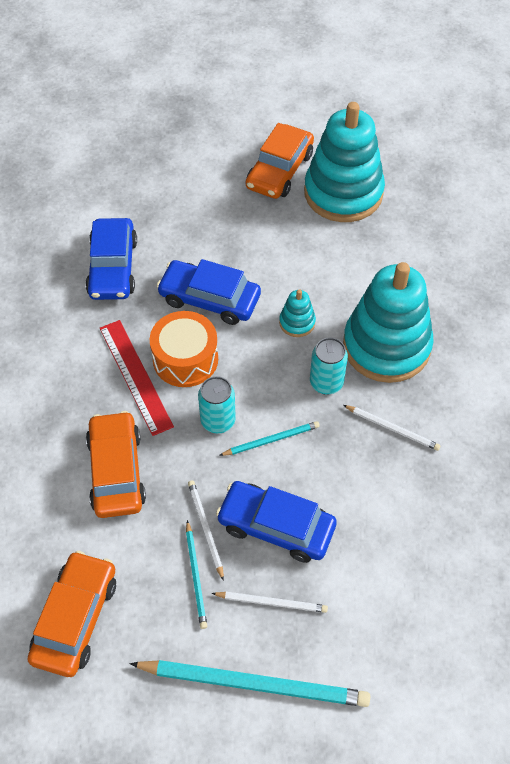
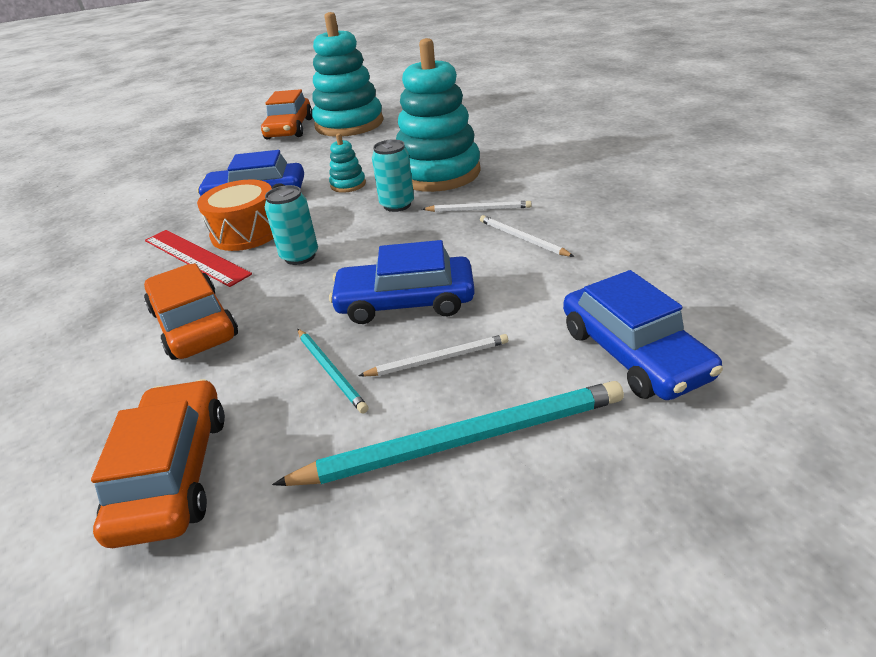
camera: 20 degrees left, 20 degrees down
(113, 267) = (150, 206): blue car -> blue car (633, 353)
(205, 528) = (323, 330): white pencil -> white pencil (522, 238)
(271, 440) = (364, 250): turquoise pencil -> none

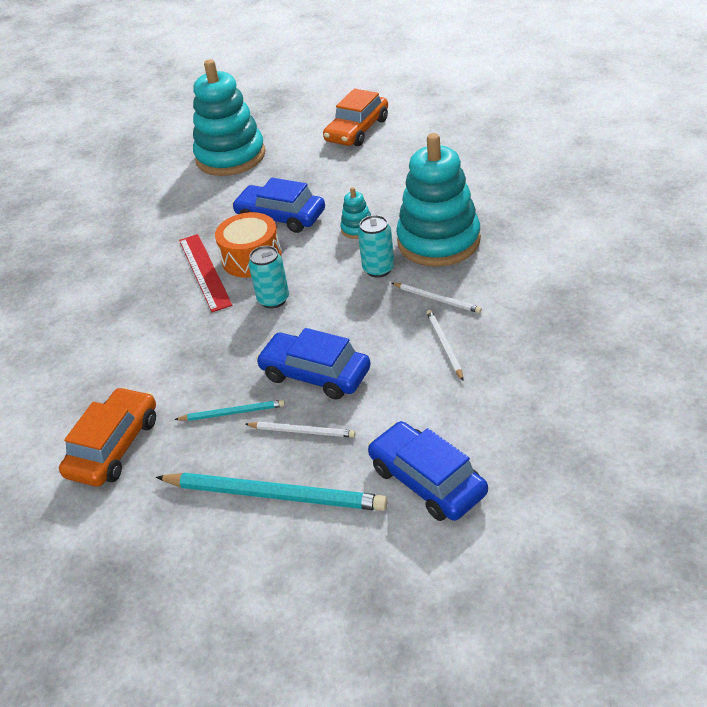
camera: 30 degrees right, 5 degrees up
(194, 324) = (174, 338): orange car -> none
(331, 371) = (233, 413): turquoise pencil -> turquoise pencil turned 90 degrees counterclockwise
(349, 124) = (412, 141): turquoise stacking toy -> turquoise stacking toy (231, 157)
(633, 353) = (427, 480): blue car -> blue car turned 135 degrees clockwise

